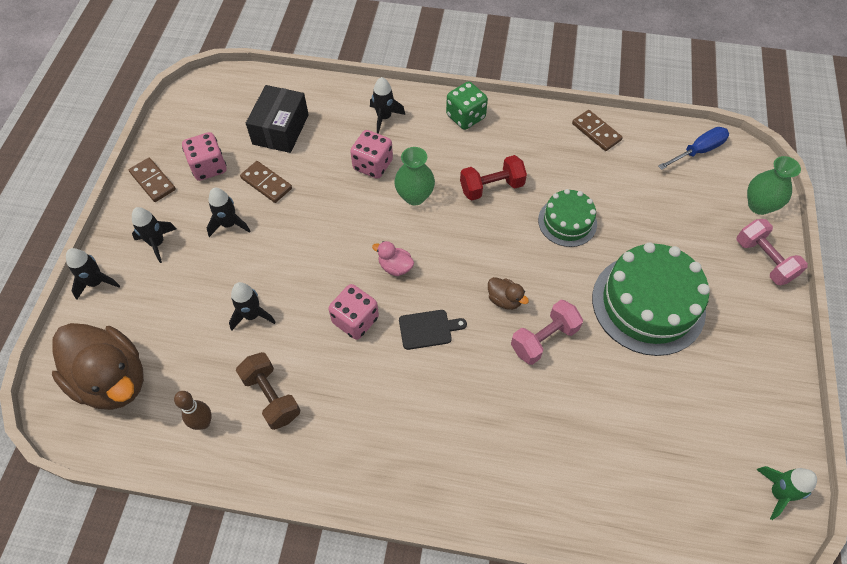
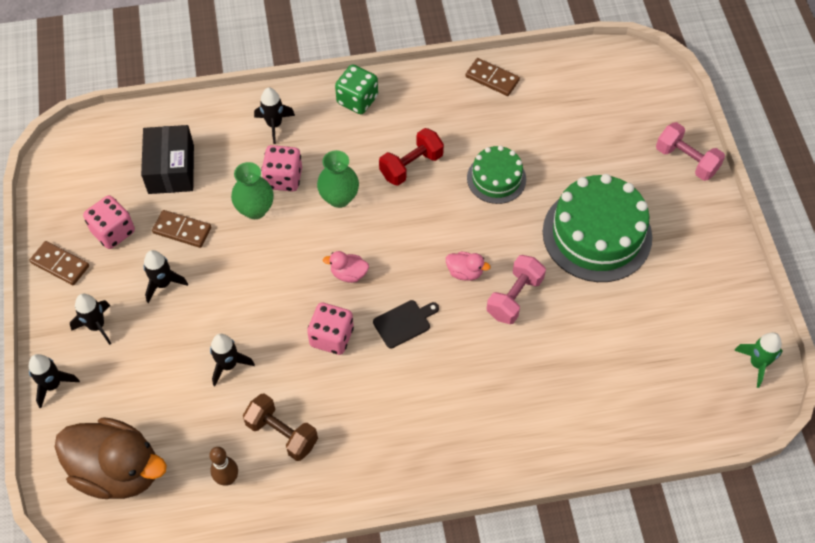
camera: 20 degrees left, 0 degrees up
(504, 300) = (465, 272): brown duck -> pink duck
(698, 151) = (595, 70): blue screwdriver -> none
(759, 205) = (667, 108): green vase -> green vase (255, 209)

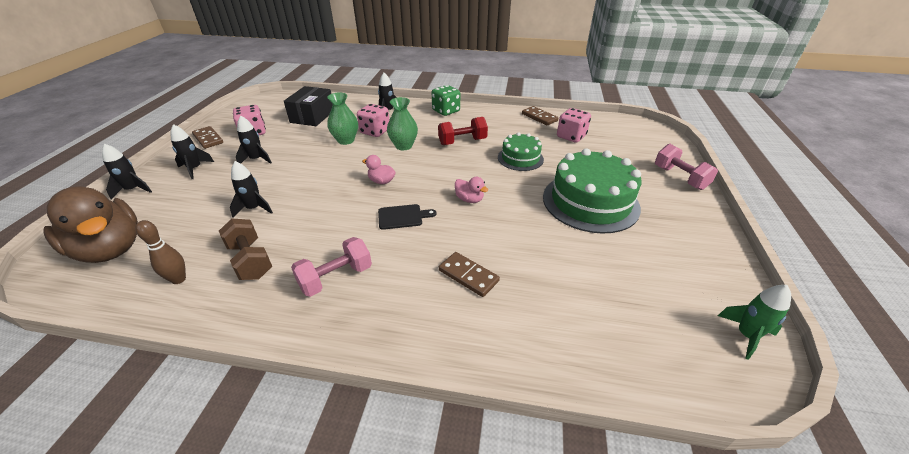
camera: 20 degrees right, 20 degrees down
(182, 230) = (293, 140): brown domino -> brown domino (468, 276)
(331, 337) = (341, 211): pink dice -> pink dice (571, 136)
(514, 297) = (502, 223): pink dumbbell -> pink dumbbell (336, 278)

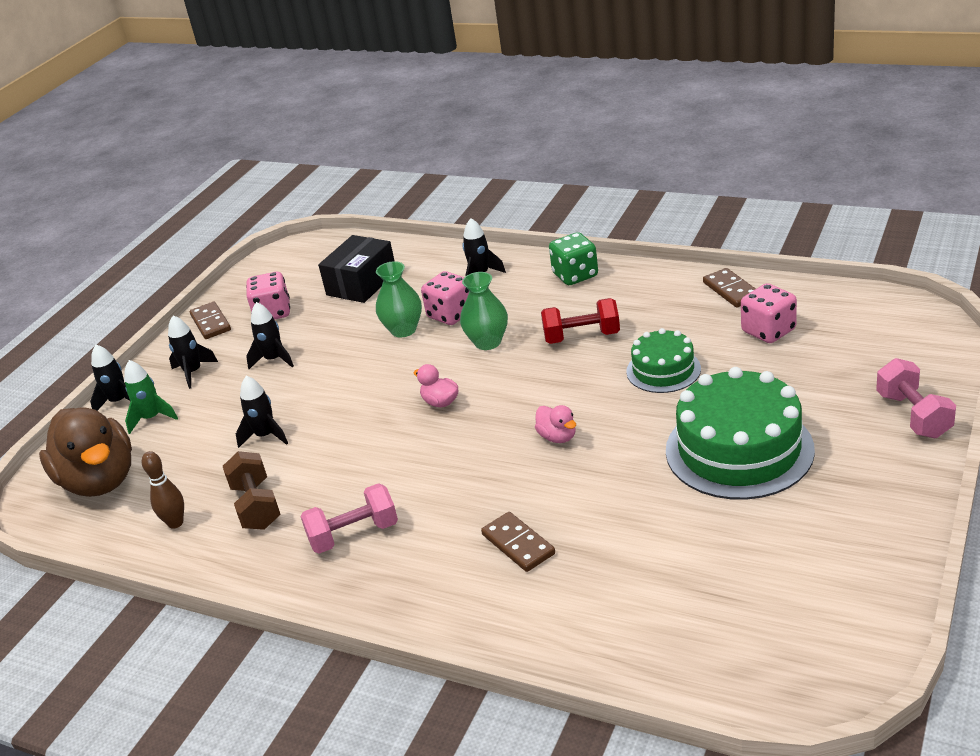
camera: 20 degrees right, 5 degrees down
(402, 217) = (456, 458): black cutting board -> none
(746, 335) = (851, 647): green rocket -> green rocket (152, 418)

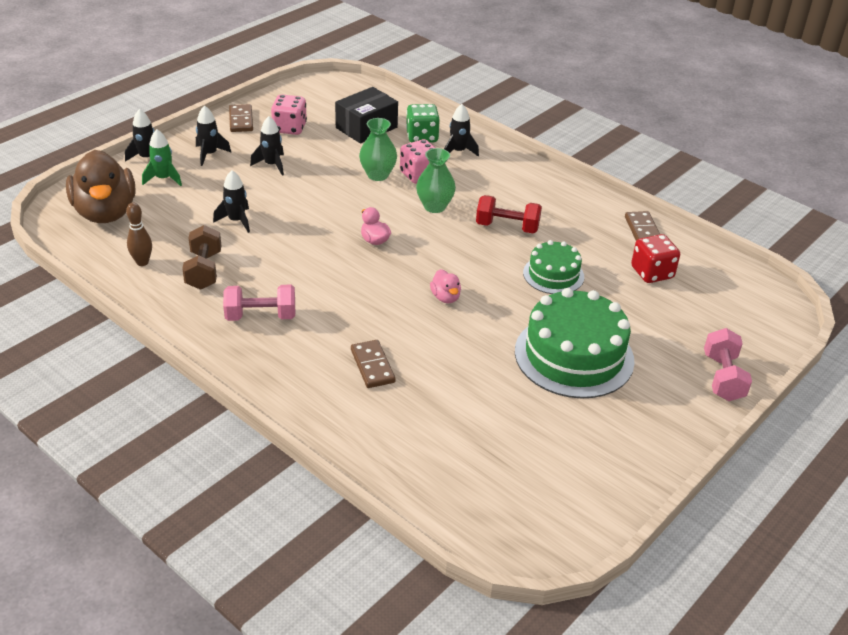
camera: 10 degrees right, 5 degrees up
(575, 275) = (530, 177): green dice -> green dice (422, 137)
(768, 331) = (652, 273): pink dice -> red dice

